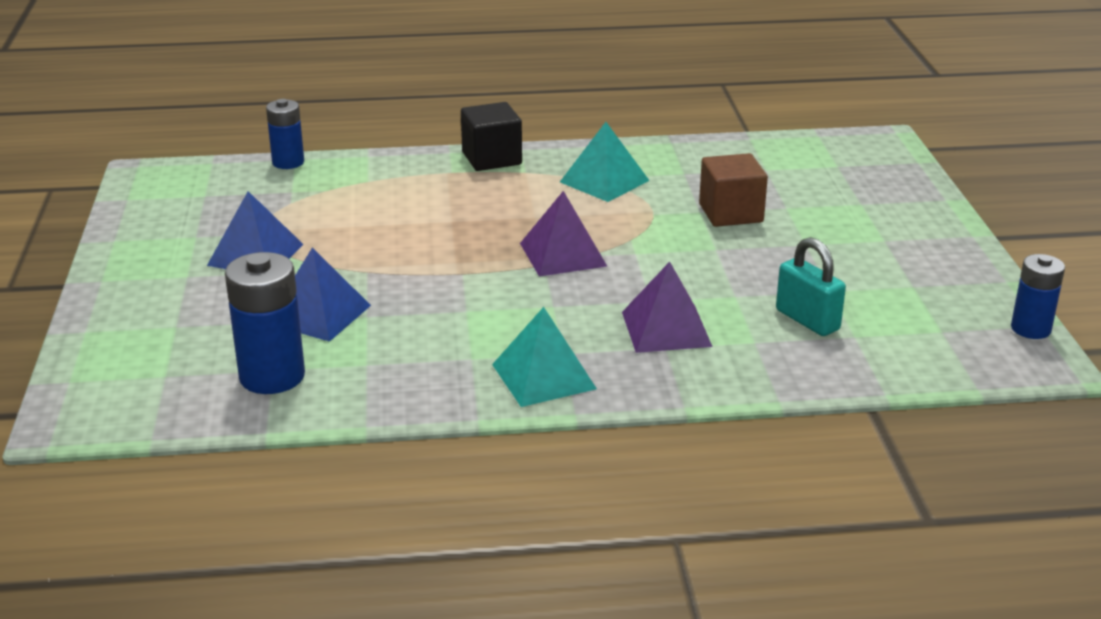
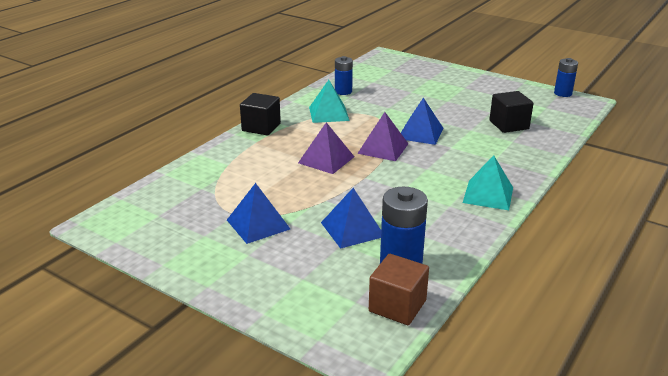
camera: 50 degrees left, 0 degrees up
(288, 162) = (166, 177): blue battery -> blue battery (343, 91)
(655, 263) = (420, 133): none -> blue pyramid
(666, 329) = (480, 153): purple pyramid -> purple pyramid (326, 159)
(730, 213) = (400, 102): brown cube -> brown cube (397, 306)
(807, 320) = (509, 125): turquoise padlock -> black cube

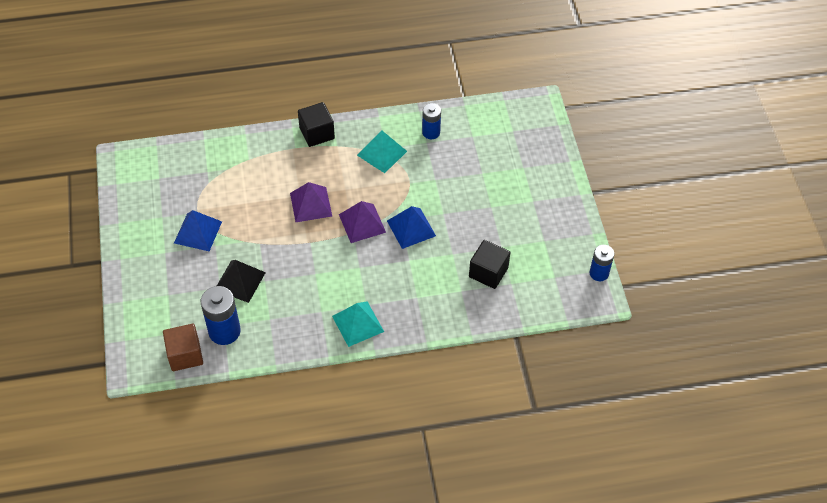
camera: 45 degrees right, 25 degrees up
(352, 229) = (239, 281): blue pyramid -> black pyramid

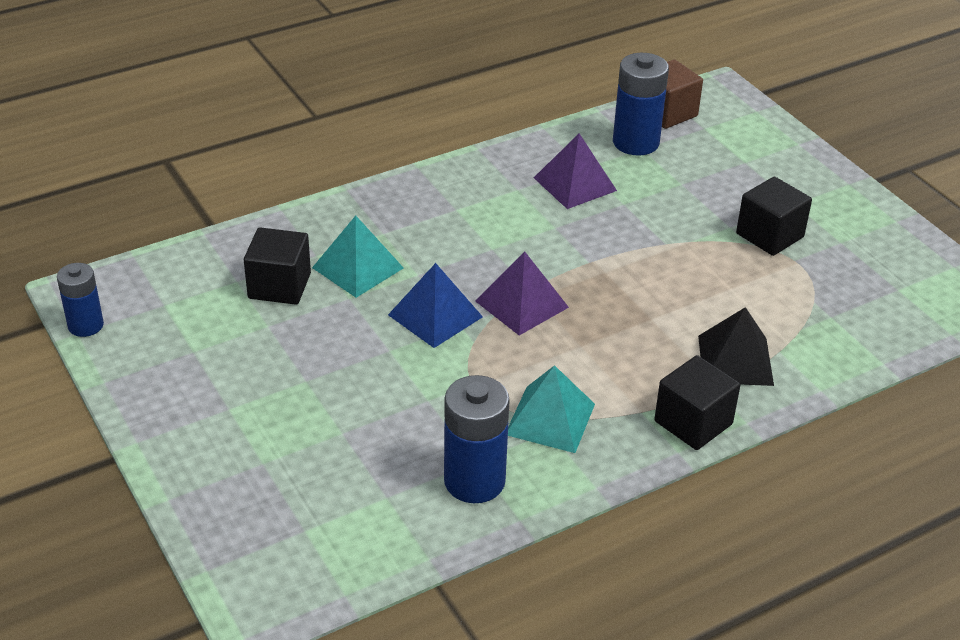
camera: 160 degrees right, 15 degrees down
(198, 232) = (769, 235): blue pyramid -> black cube
(239, 281) = (659, 195): black pyramid -> black pyramid (735, 360)
(310, 204) = (624, 310): purple pyramid -> purple pyramid (575, 184)
(358, 323) = (456, 186): turquoise pyramid -> turquoise pyramid (358, 268)
(431, 132) = (474, 481): blue battery -> blue battery, size x1.57

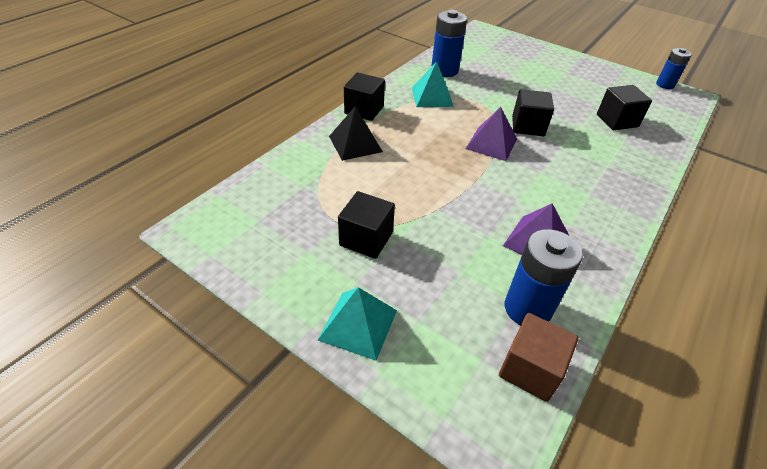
camera: 155 degrees right, 5 degrees up
(358, 268) = (594, 140): turquoise pyramid -> turquoise pyramid (358, 324)
(435, 315) = (528, 126): blue pyramid -> black cube

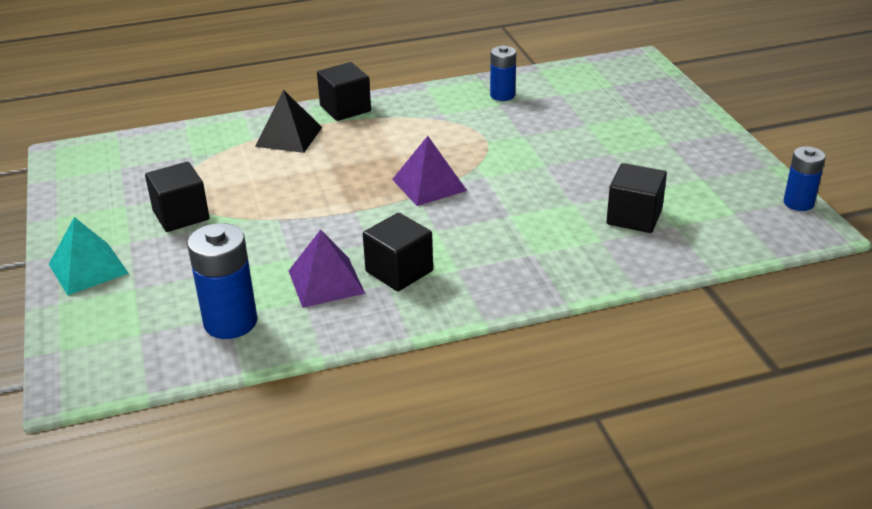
camera: 40 degrees right, 10 degrees down
(432, 97) = (440, 118): turquoise pyramid -> none
(444, 70) = (502, 95): blue battery -> blue battery, size x0.64
(528, 126) = (503, 183): black cube -> black cube (399, 271)
(530, 369) = (165, 358): brown cube -> none

